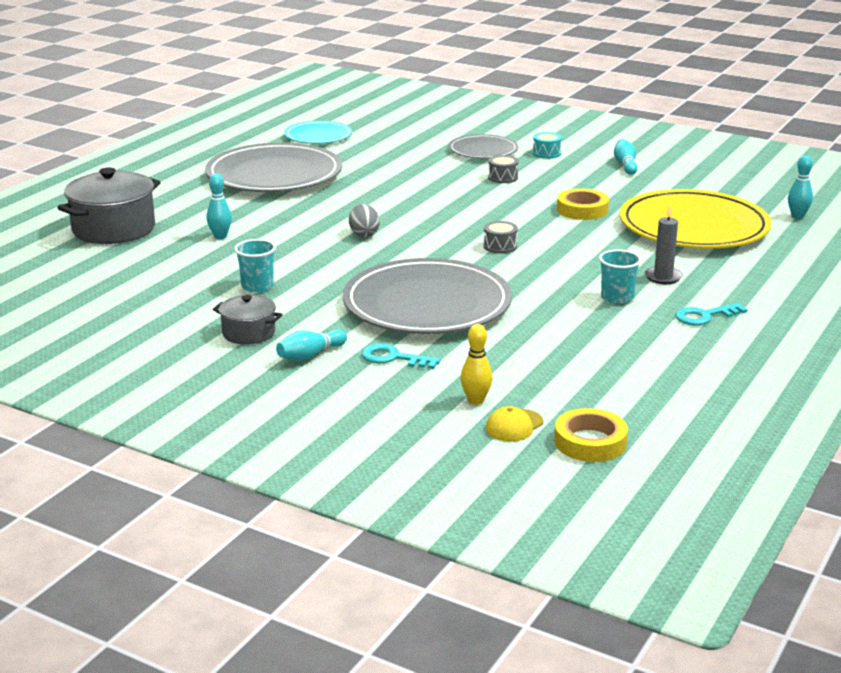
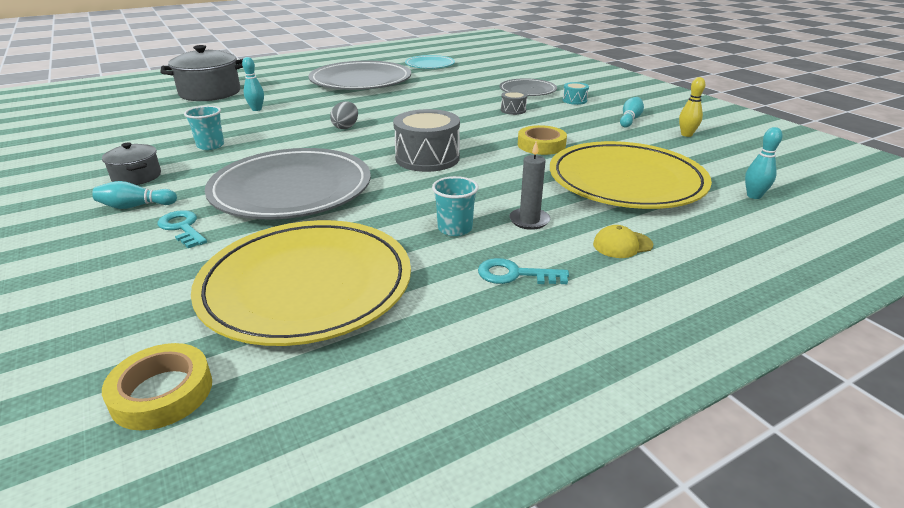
camera: 30 degrees right, 5 degrees up
(476, 400) = (161, 293): yellow bowling pin -> yellow bowling pin (686, 134)
(500, 246) = (427, 158): grey drum -> grey drum, size x2.06
(514, 426) = (138, 337): yellow cap -> yellow cap (622, 245)
(573, 364) = (306, 285): none -> yellow plate

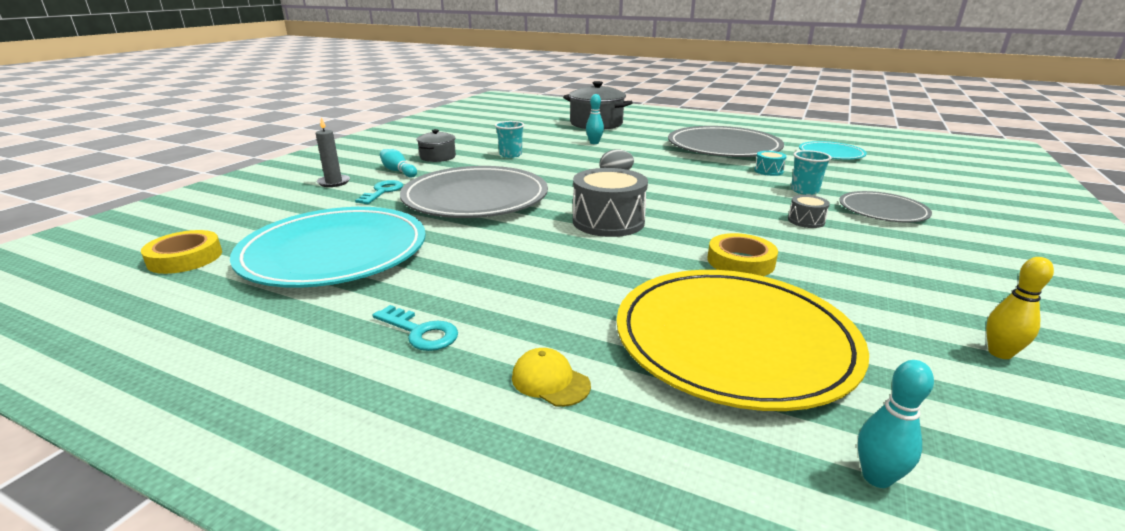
camera: 55 degrees right, 5 degrees down
(306, 285) = (335, 252): yellow plate -> turquoise plate
(455, 228) = (481, 276): turquoise cup -> turquoise cup (804, 190)
(515, 274) = (420, 332): turquoise key -> turquoise key turned 150 degrees clockwise
(529, 220) = (541, 307): grey candle -> grey candle (334, 182)
(574, 100) = (921, 242): turquoise drum -> turquoise drum (768, 171)
(630, 119) = (947, 294): turquoise bowling pin -> none

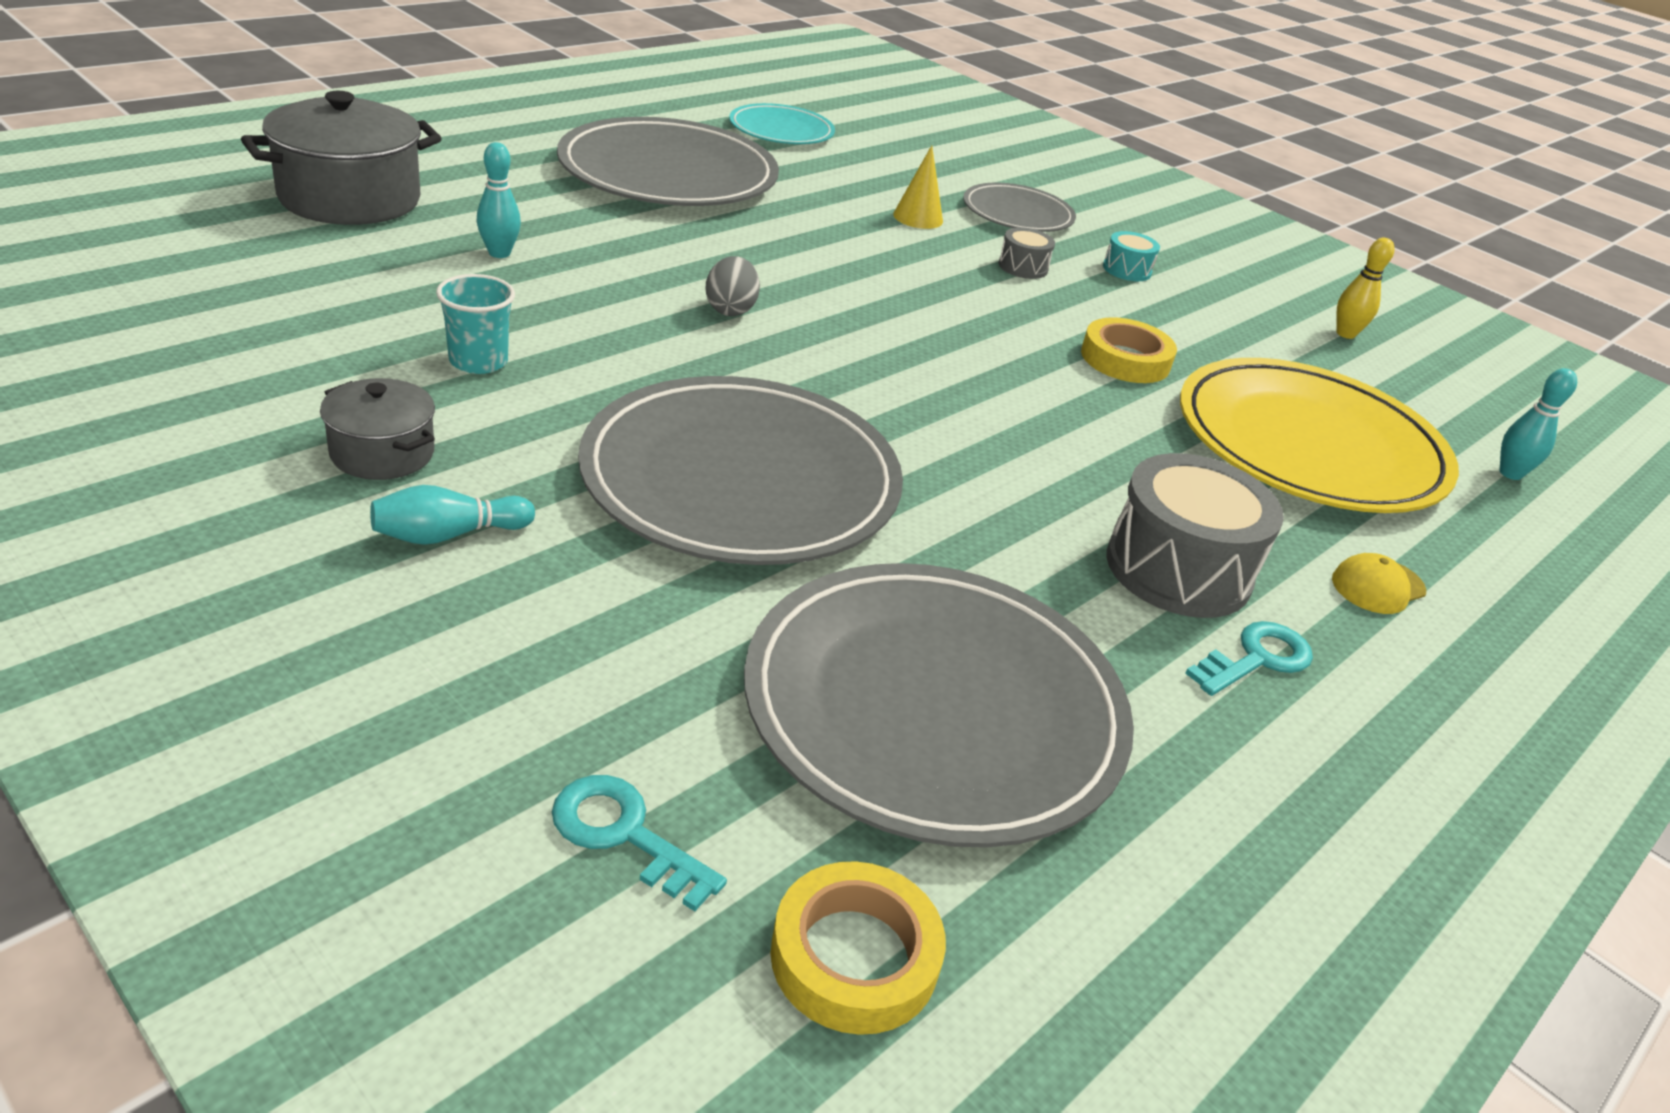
camera: 75 degrees left, 10 degrees up
(334, 182) = (443, 654): grey candle -> none
(335, 252) = (934, 708): turquoise plate -> grey plate
(382, 192) = (596, 587): turquoise key -> turquoise key (625, 835)
(608, 221) = (944, 394): grey drum -> grey drum (1178, 569)
(768, 171) = (818, 199): turquoise drum -> turquoise drum (1127, 270)
(804, 190) = (918, 217): turquoise cup -> yellow cone

